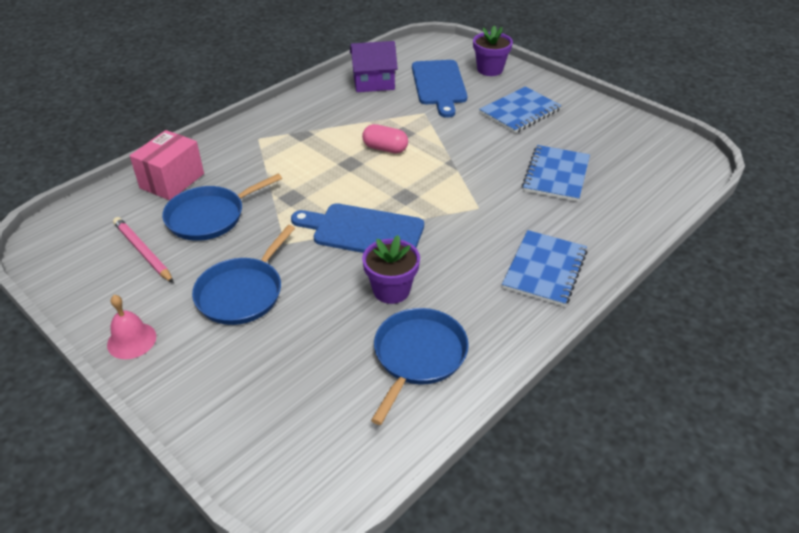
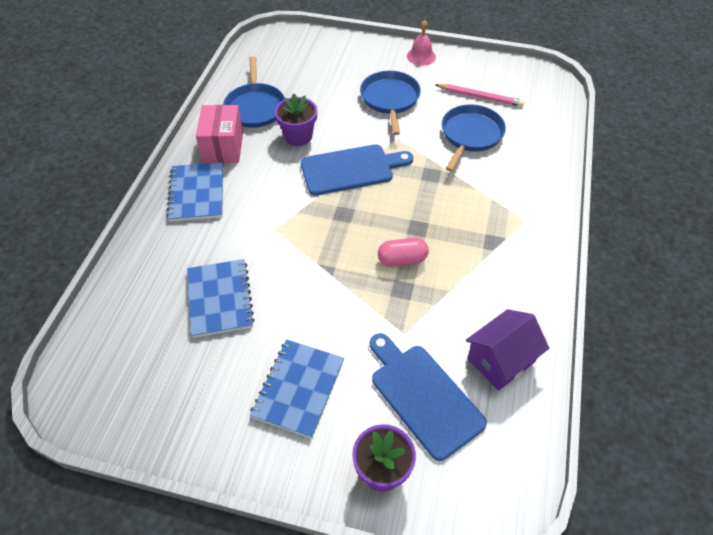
camera: 150 degrees right, 10 degrees up
(172, 181) = (534, 150): pink box -> pink box (223, 147)

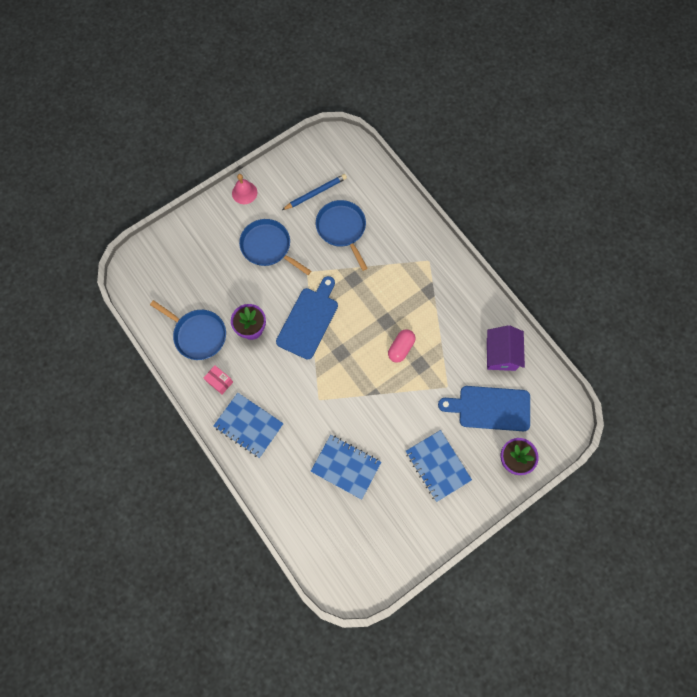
camera: 50 degrees left, 20 degrees up
(223, 147) = (220, 382): pink box -> pink box, size x0.57
(480, 97) = (316, 193): pink pencil -> blue pencil

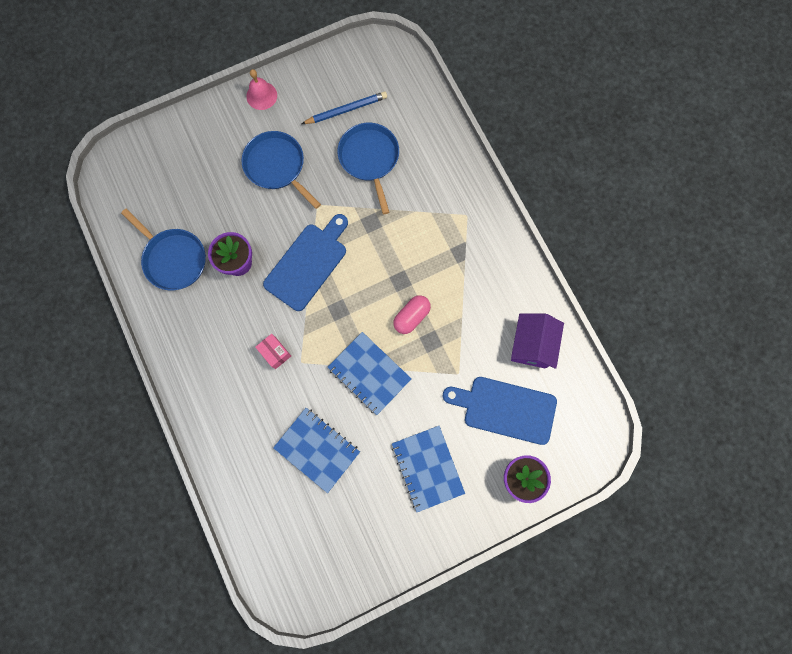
camera: 10 degrees right, 5 degrees up
(220, 382) = (188, 320): pink box -> pink box (275, 353)
(248, 425) = (212, 379): blue notebook -> blue notebook (369, 373)

